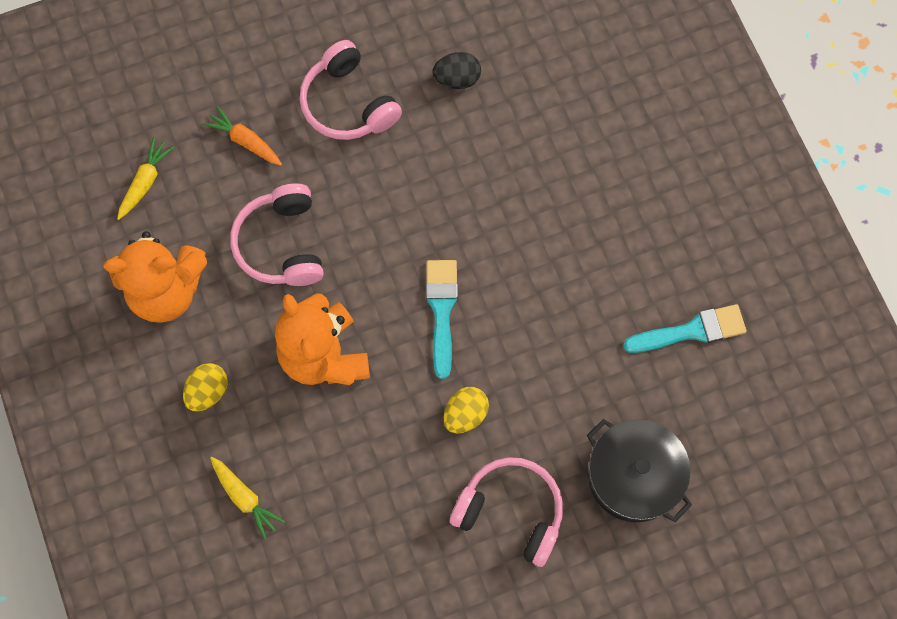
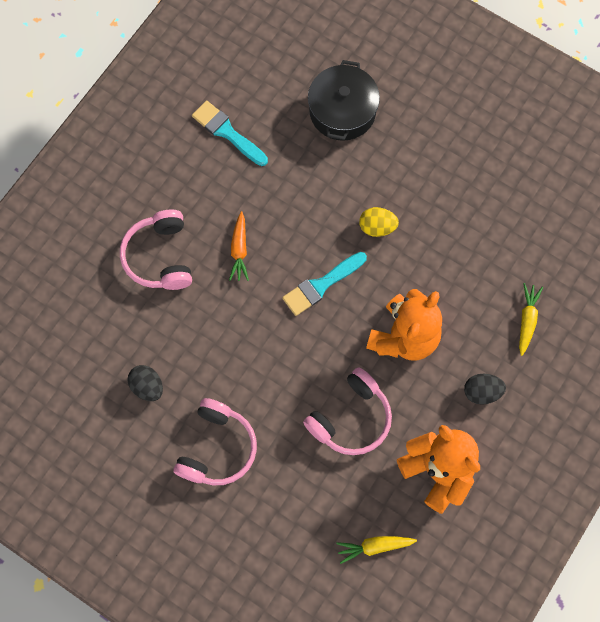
camera: 125 degrees left, 0 degrees up
(208, 391) = (482, 392): yellow egg -> black egg
(245, 141) = (295, 499): orange carrot -> orange carrot (239, 250)
(511, 512) = (416, 164): pink headphones -> pink headphones (160, 257)

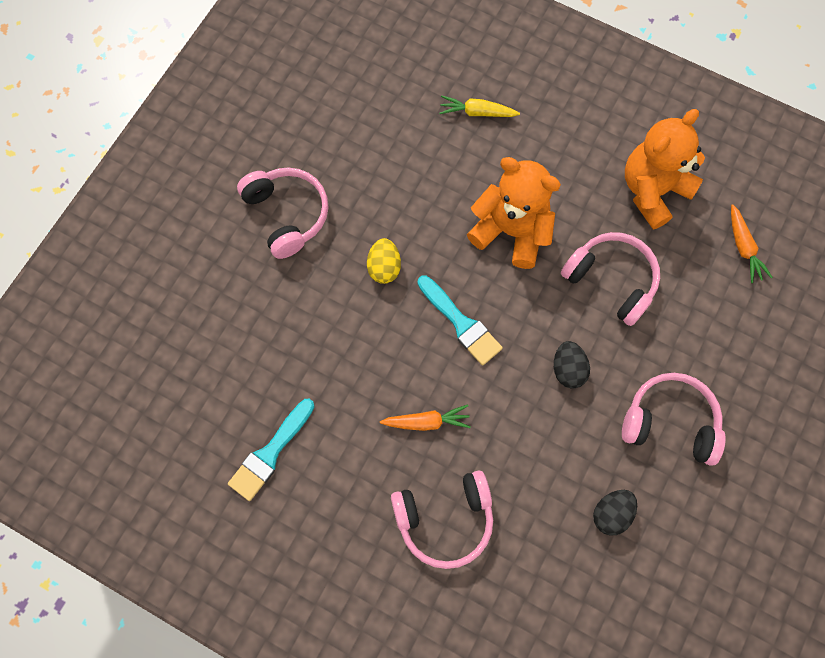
camera: 95 degrees left, 0 degrees up
(342, 111) = (237, 316): black pot -> none
(374, 546) = (743, 247): yellow carrot -> orange carrot
(431, 152) = (287, 214): none -> pink headphones
(482, 392) = (561, 152): black egg -> black egg (568, 369)

